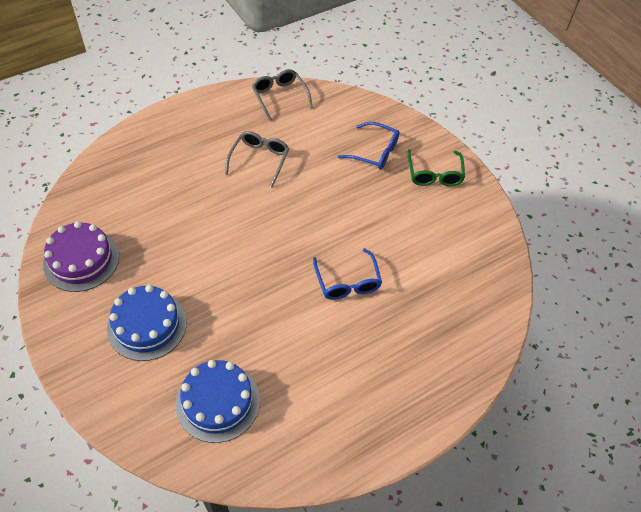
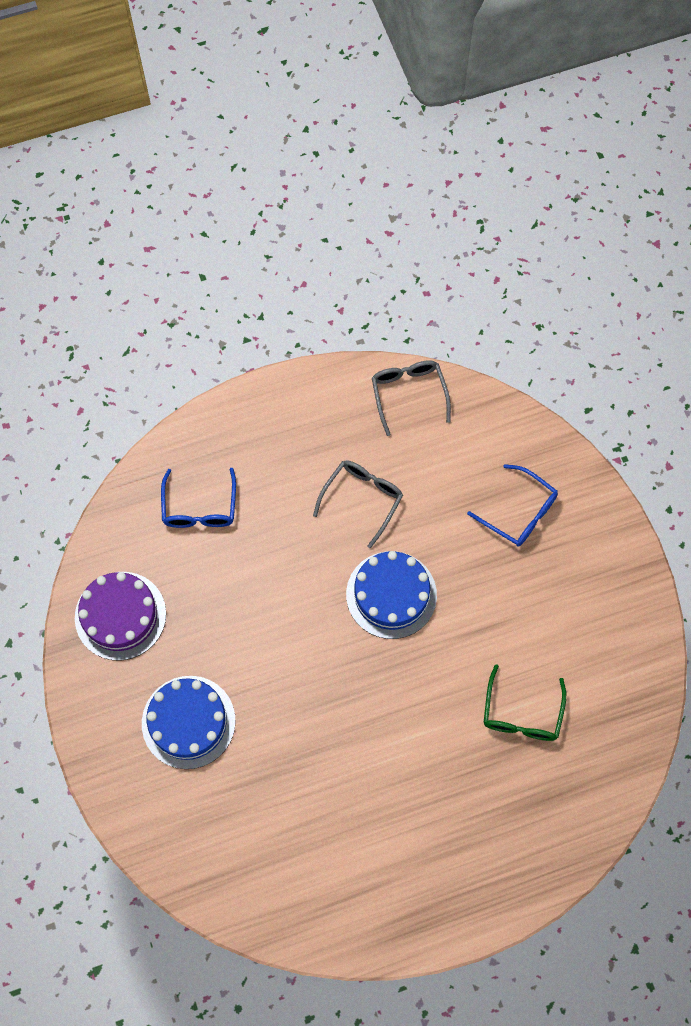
camera: 15 degrees right, 15 degrees up
(218, 402) = (256, 837): blue cake -> blue cake (391, 594)
(347, 282) = (438, 708): blue glasses -> blue glasses (200, 507)
(434, 174) = (591, 563): green glasses -> green glasses (521, 713)

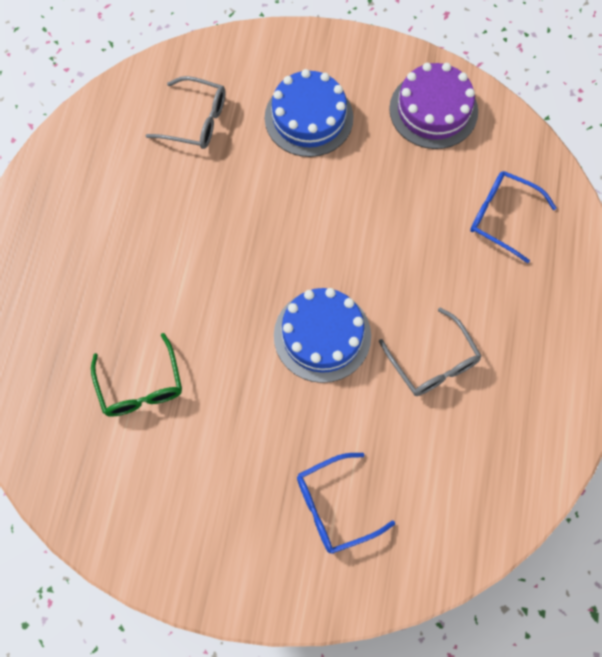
camera: 120 degrees right, 0 degrees up
(408, 394) = (526, 472): grey glasses -> grey glasses (196, 120)
(521, 713) = (140, 386): green glasses -> green glasses turned 150 degrees counterclockwise

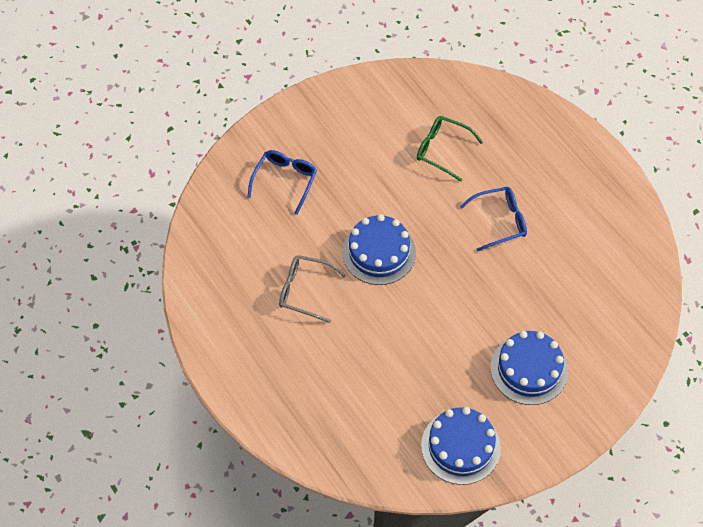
camera: 135 degrees right, 10 degrees down
(196, 120) = (590, 306): grey glasses -> none
(433, 110) = (460, 446): purple cake -> blue cake
(502, 217) = (347, 412): blue glasses -> blue glasses (500, 221)

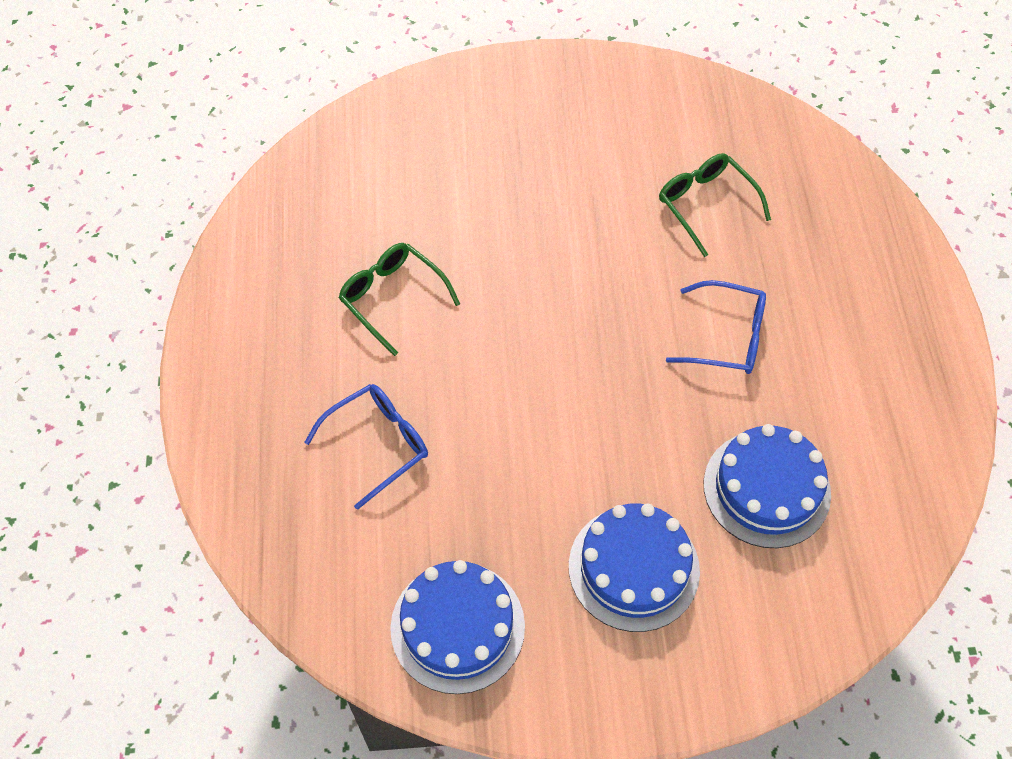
camera: 30 degrees right, 0 degrees up
(285, 181) = (466, 148): blue glasses -> blue glasses (378, 444)
(305, 291) = (392, 298): grey glasses -> green glasses
(379, 252) = (526, 297): blue cake -> blue cake (766, 488)

